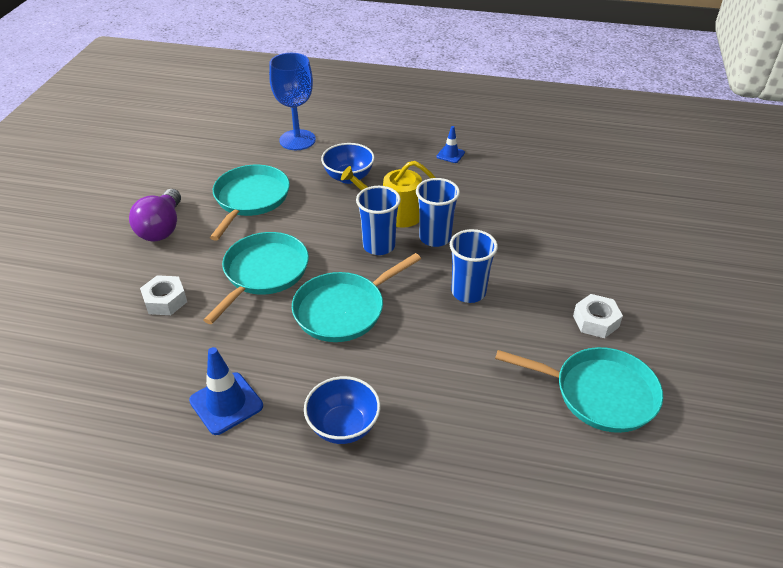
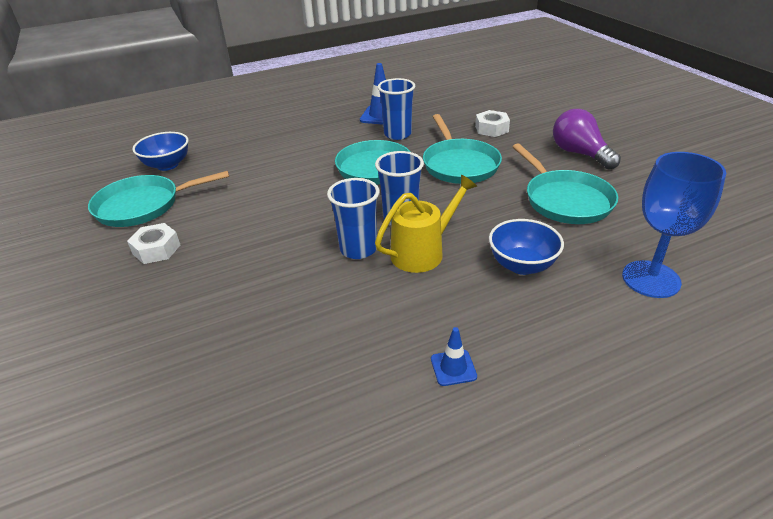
camera: 145 degrees right, 5 degrees down
(343, 426) = (306, 132): blue bowl -> blue bowl (167, 165)
(468, 292) = (286, 221): blue cup -> blue cup (397, 134)

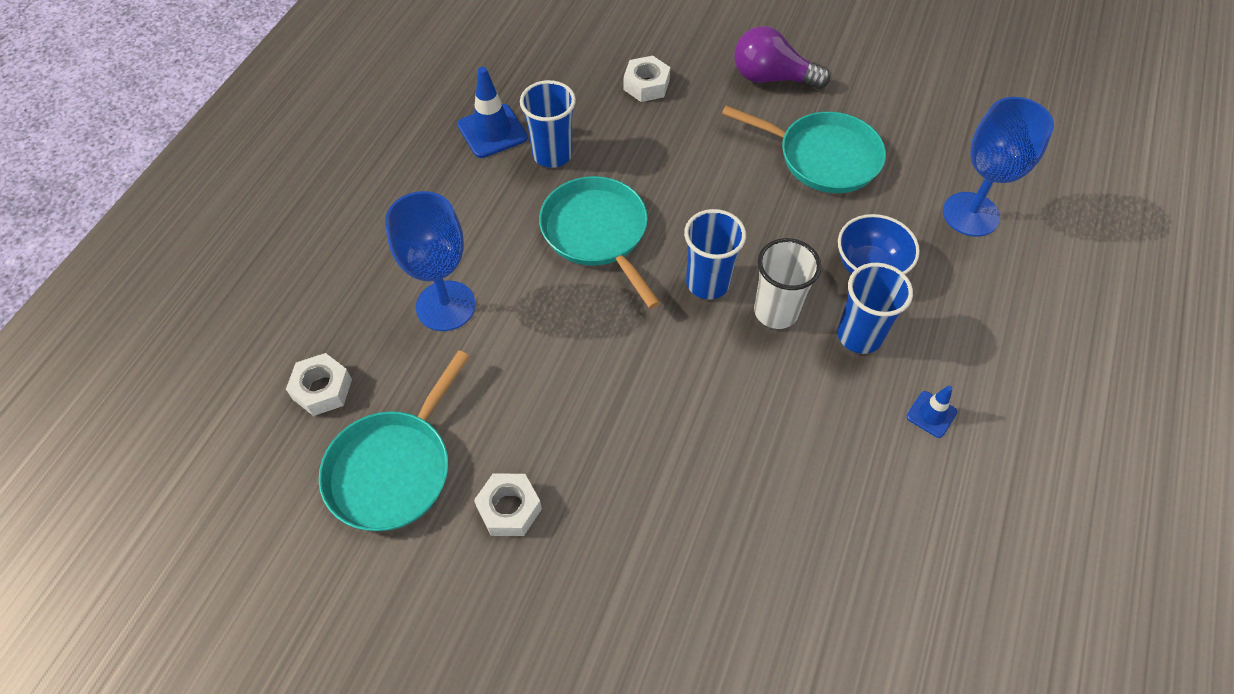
camera: 45 degrees left, 20 degrees up
(167, 165) = (322, 389): blue bowl -> white nut
(259, 163) = (445, 306): none -> blue goblet
(358, 249) = (715, 350): blue cup -> blue cup (859, 336)
(422, 252) = (776, 311): yellow watering can -> white cup
(459, 164) = (675, 165): turquoise pan -> none

